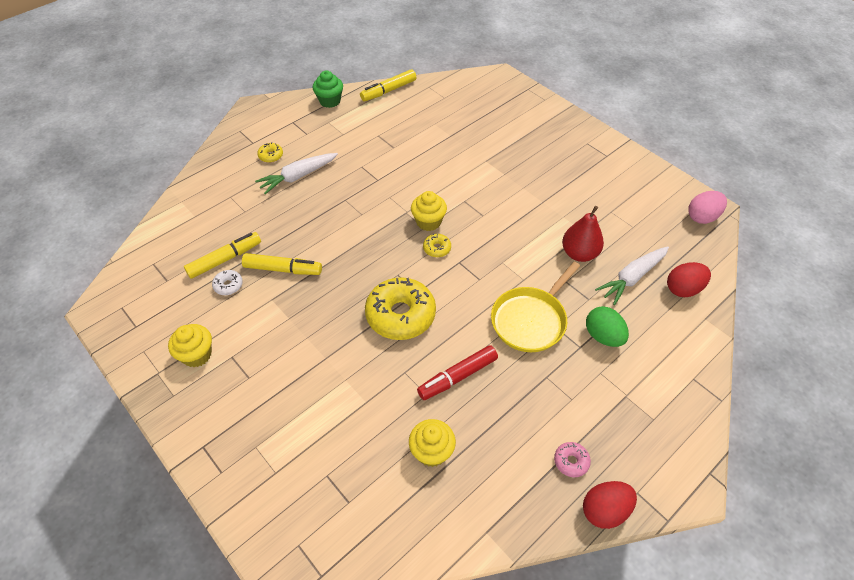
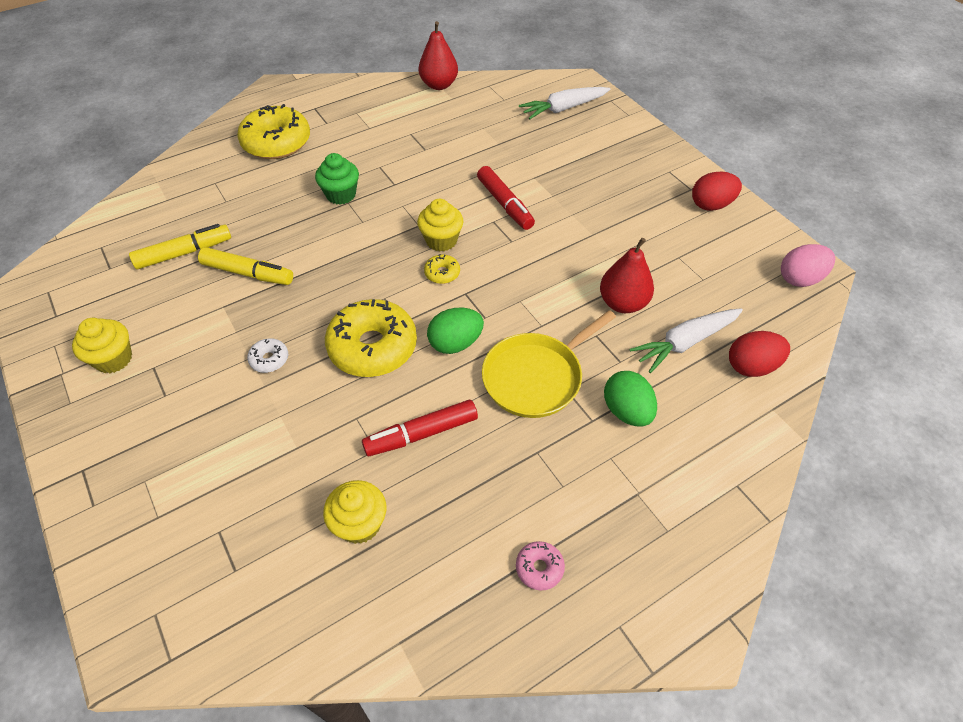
camera: 10 degrees right, 0 degrees up
(228, 285) = (178, 283): white donut -> white donut (269, 359)
(271, 156) = (277, 143): yellow donut -> yellow donut, size x2.30
(298, 176) = (301, 169): white carrot -> white carrot (563, 108)
(330, 101) = (365, 89): green cupcake -> green cupcake (341, 194)
(388, 90) = (439, 85): yellow marker -> red pear
(463, 303) = (455, 343): none -> green egg
(469, 185) = (505, 204): none -> red marker
(604, 510) = (567, 642): red egg -> red egg (711, 205)

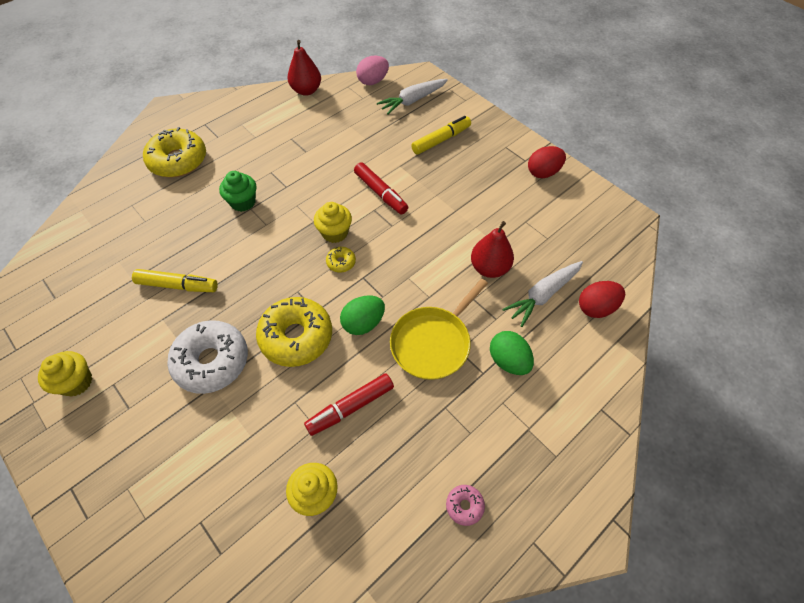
camera: 10 degrees left, 5 degrees up
(184, 253) = (118, 274): yellow marker -> yellow marker (441, 140)
(269, 359) = (212, 361): white donut -> white donut, size x2.30
(800, 279) = (620, 227): pink egg -> pink egg (373, 81)

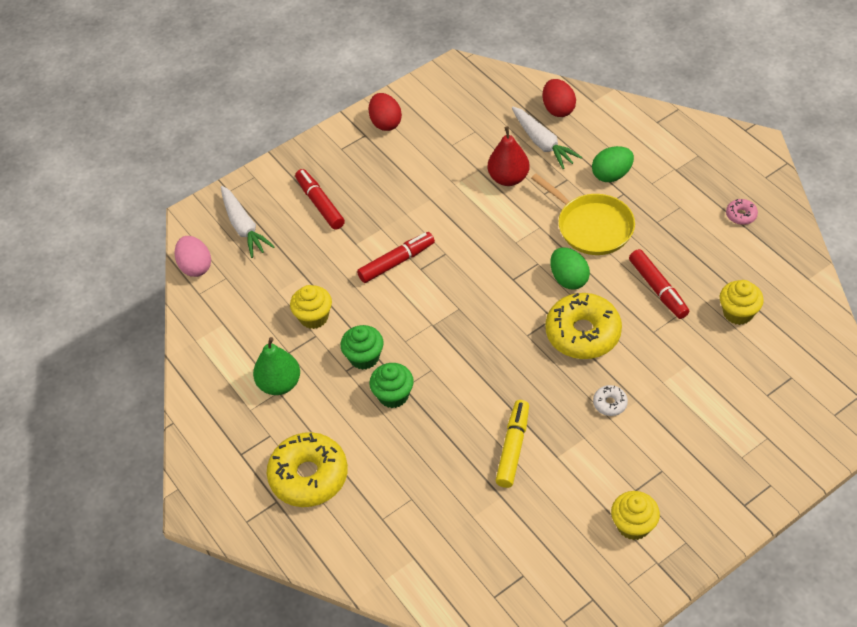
camera: 80 degrees left, 5 degrees down
(212, 361) = (610, 403): white donut -> white donut, size x0.44
(262, 136) = (279, 384): none -> green pear
(282, 181) = (364, 357): none -> green cupcake
(306, 90) = (197, 339): red pear -> none
(335, 233) = (450, 304): yellow cupcake -> yellow cupcake (314, 317)
(341, 262) = (492, 298): yellow donut -> none
(441, 140) = (320, 204): yellow marker -> red marker

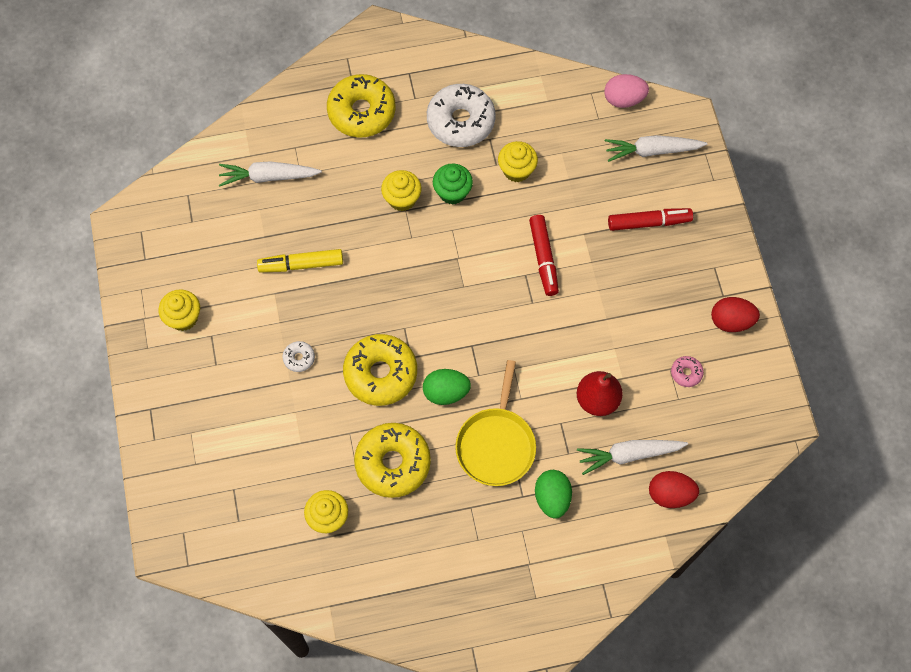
camera: 110 degrees right, 15 degrees up
(279, 384) = (460, 121): green pear -> white donut
(393, 395) = (402, 199): green cupcake -> yellow cupcake
(430, 527) = (268, 177): none -> white carrot
(513, 448) = (301, 264): yellow marker -> yellow marker turned 135 degrees clockwise
(592, 226) = (496, 445): yellow pan -> yellow pan turned 60 degrees counterclockwise
(658, 289) = (393, 463): red marker -> yellow donut
(741, 215) = (436, 591): pink donut -> pink donut (686, 373)

